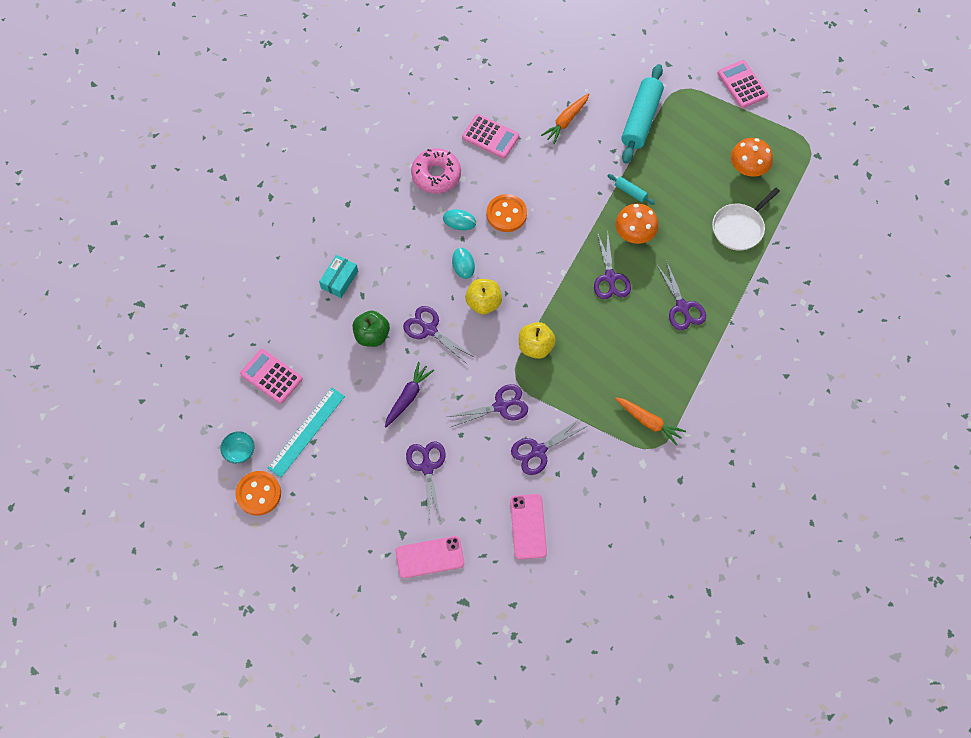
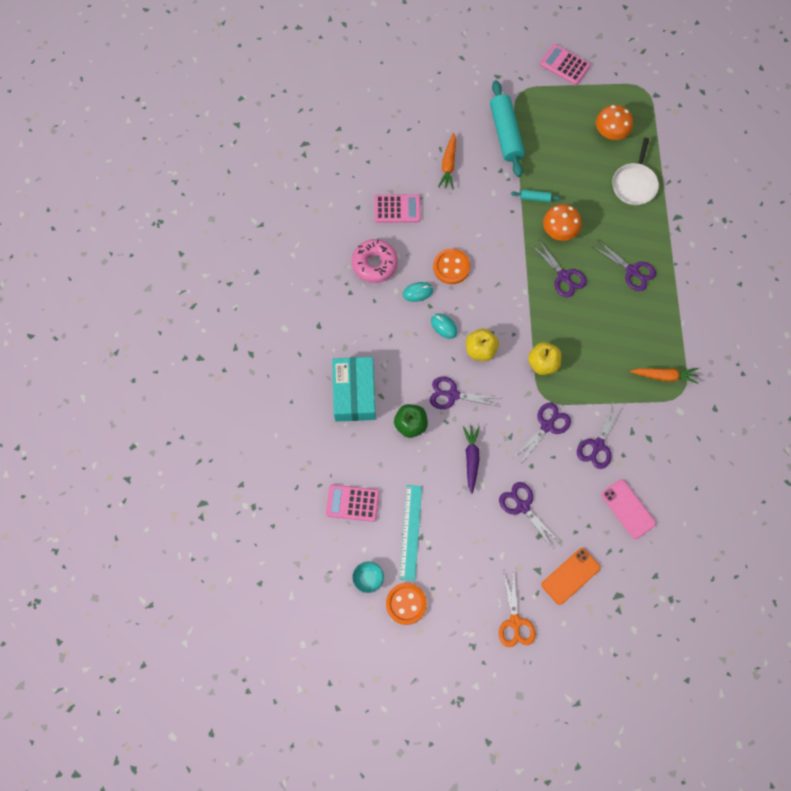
camera: 30 degrees left, 5 degrees up
(339, 280) = (354, 393): turquoise box -> turquoise box, size x1.83
(348, 569) = (515, 622): none -> orange scissors
(429, 557) = (570, 576): pink phone -> orange phone

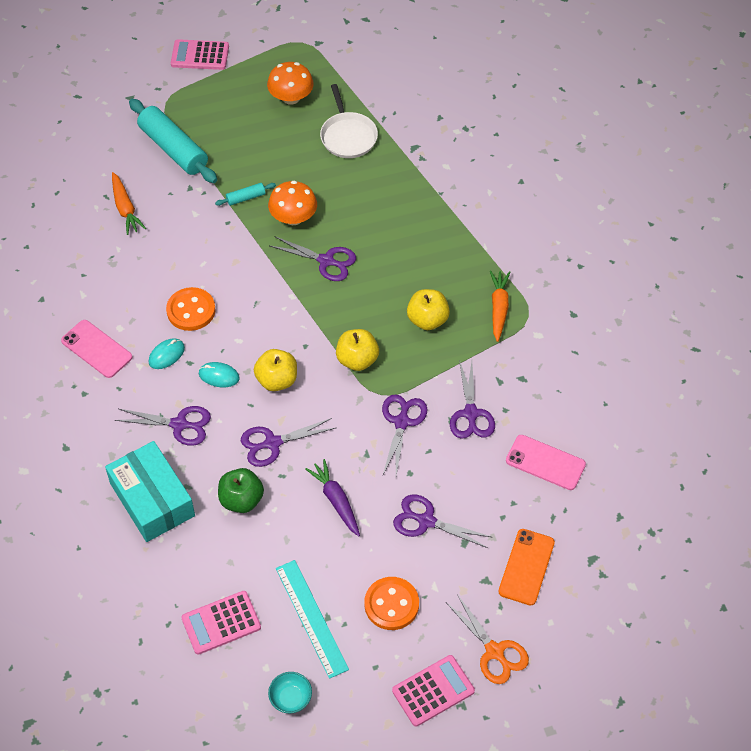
camera: 30 degrees left, 15 degrees down
(374, 264) = (96, 349): pink donut -> pink phone
(397, 209) = (90, 279): pink calculator -> pink calculator (433, 691)
(406, 604) = (354, 702): orange button -> orange button (391, 604)
(608, 358) = (427, 320): none -> yellow apple
(632, 271) = (398, 221): purple scissors -> purple scissors (179, 424)
(664, 376) = (499, 308): orange carrot -> orange carrot turned 60 degrees counterclockwise

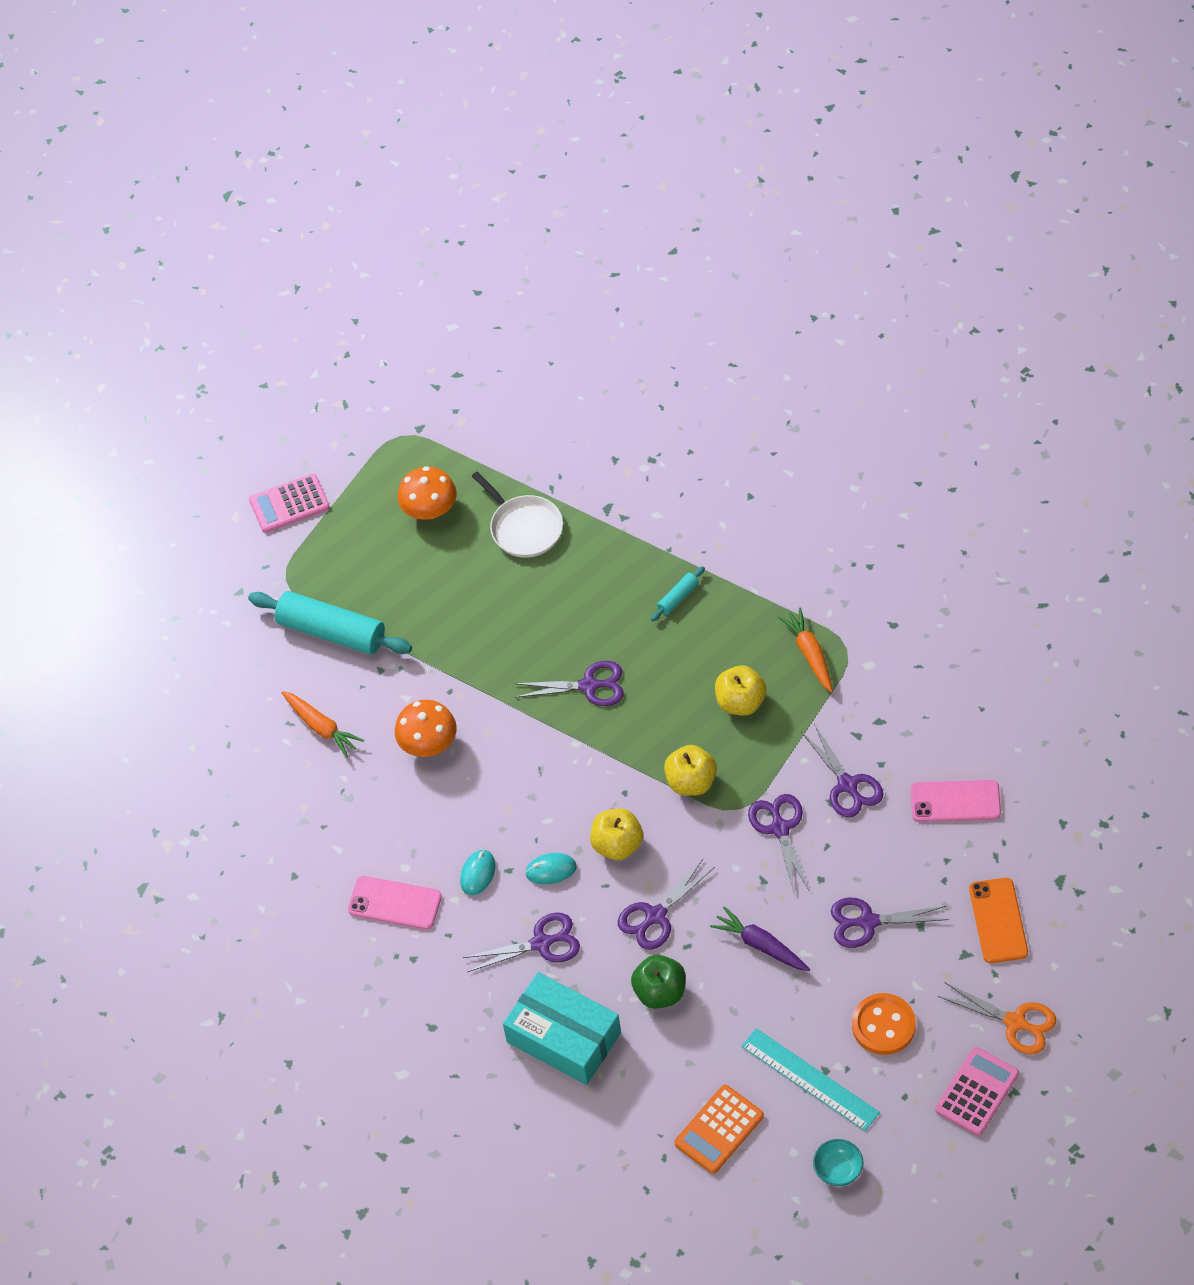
camera: 20 degrees left, 0 degrees up
(191, 310) = (473, 811): orange button -> none
(221, 623) = (719, 1129): pink calculator -> orange calculator
(246, 198) = (452, 653): turquoise rolling pin -> turquoise rolling pin (678, 598)
(293, 217) = (521, 652): orange mushroom -> orange mushroom (428, 743)

